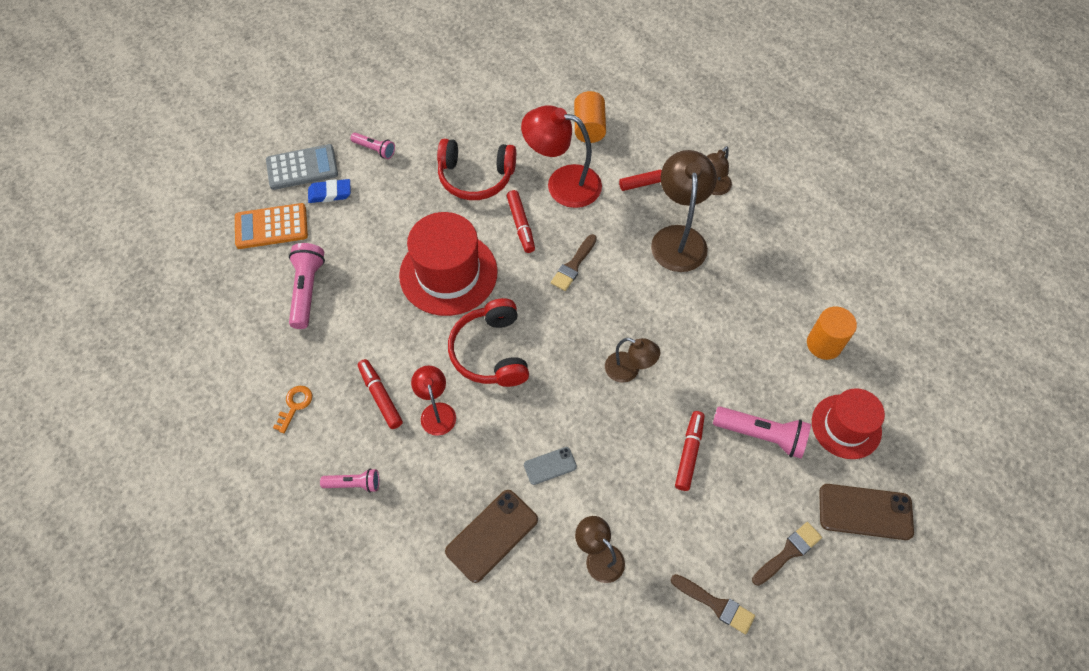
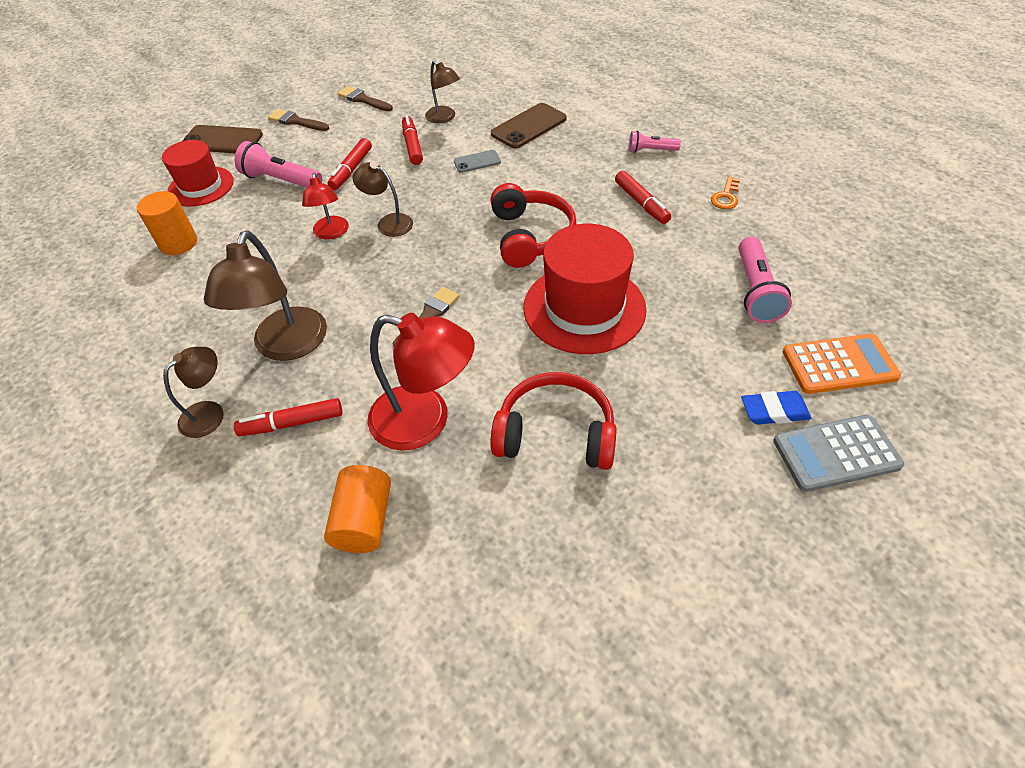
camera: 175 degrees left, 10 degrees down
(375, 150) = (727, 484): pink flashlight -> none
(436, 411) = (583, 193): red lamp -> red lamp (331, 233)
(521, 225) = (491, 364): red marker -> red marker (412, 146)
(788, 552) = (296, 121): brown brush -> brown brush turned 60 degrees clockwise

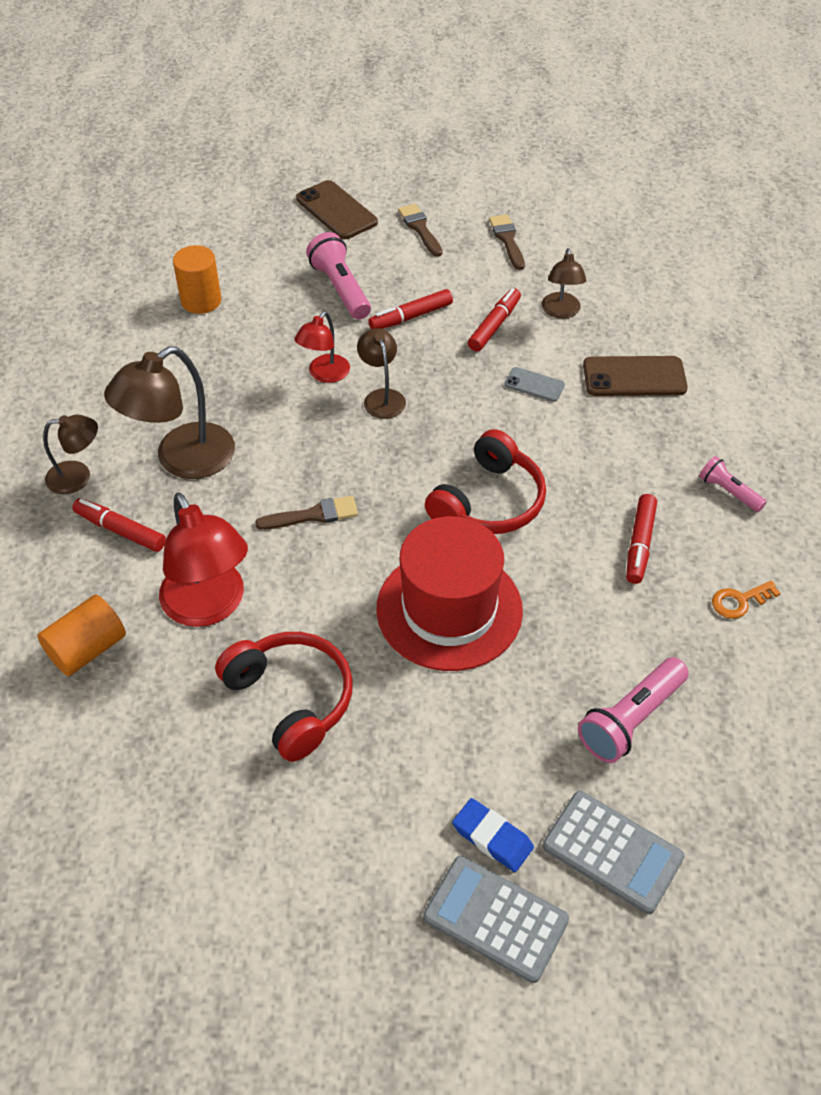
camera: 40 degrees right, 0 degrees up
(201, 186) = (272, 252): red hat -> none
(839, 364) = (612, 852): orange calculator -> grey calculator

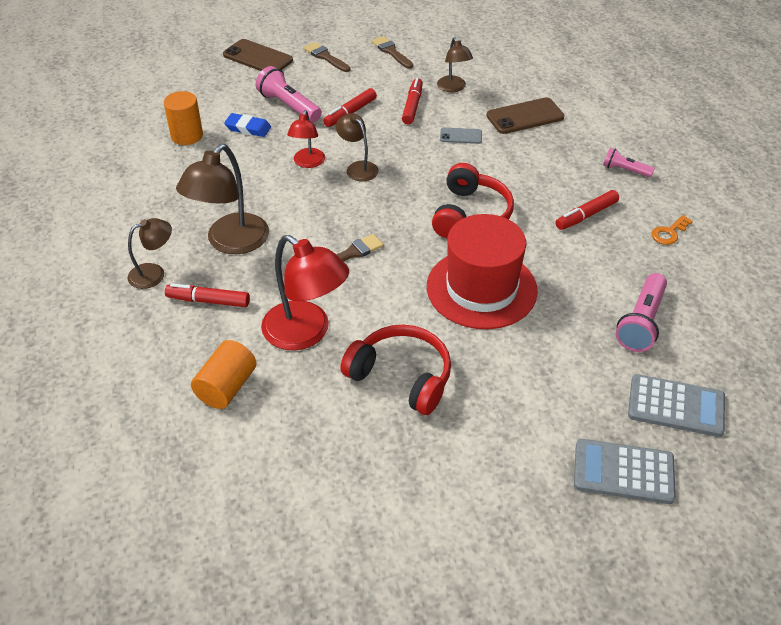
camera: 20 degrees left, 5 degrees down
(492, 837) = (592, 422): blue eraser -> blue eraser (248, 128)
(639, 544) = (586, 215): red marker -> red marker turned 60 degrees clockwise

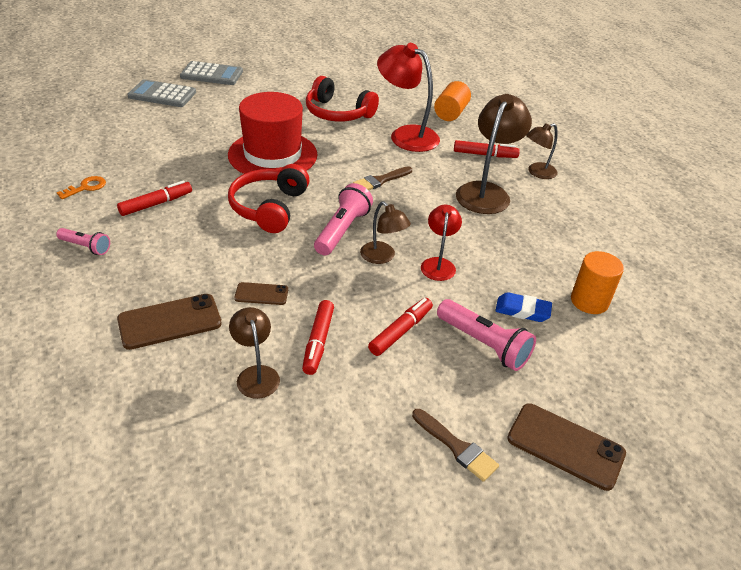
camera: 175 degrees right, 5 degrees down
(391, 52) = (348, 460): brown brush -> none
(460, 136) = (261, 294): grey phone -> brown phone
(641, 322) = (156, 132): pink flashlight -> pink flashlight (342, 230)

